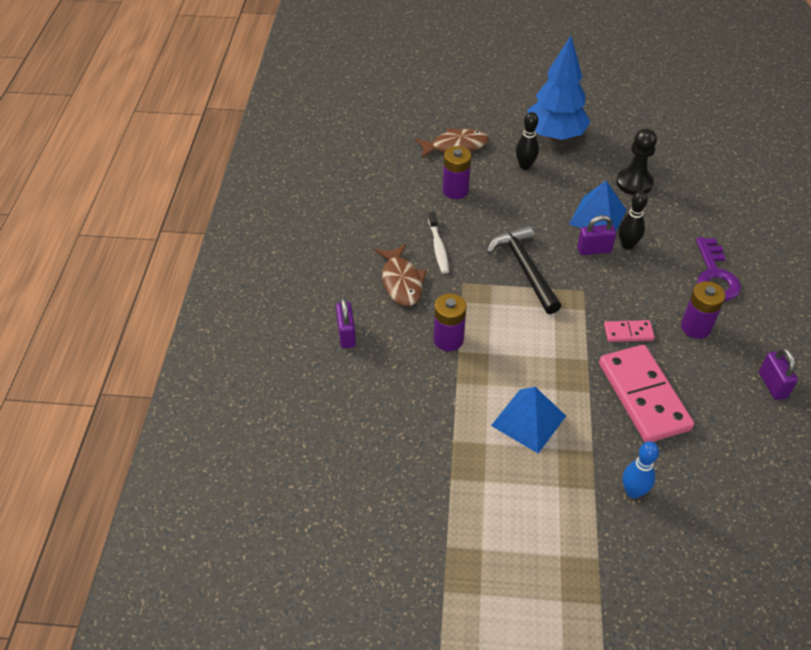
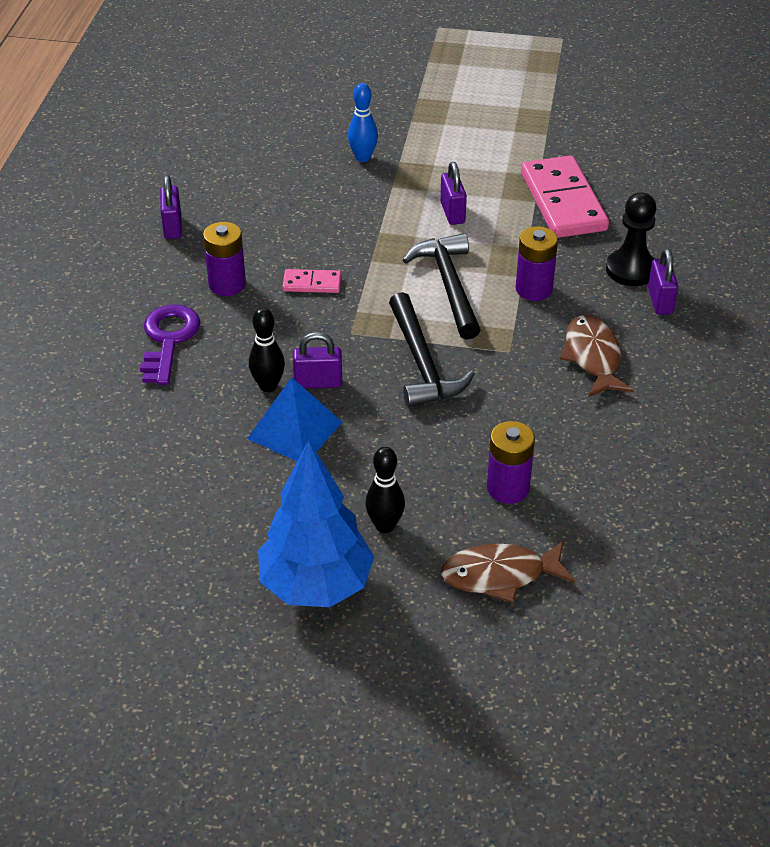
camera: 175 degrees left, 5 degrees down
(438, 247) = (540, 399): white toothbrush -> none
(517, 338) = (449, 286): none -> black hammer
(528, 420) = (452, 213): blue pyramid -> purple padlock
(634, 183) = (215, 482): black pawn -> black pawn (631, 270)
(643, 396) = (321, 225): pink domino -> pink domino (563, 201)

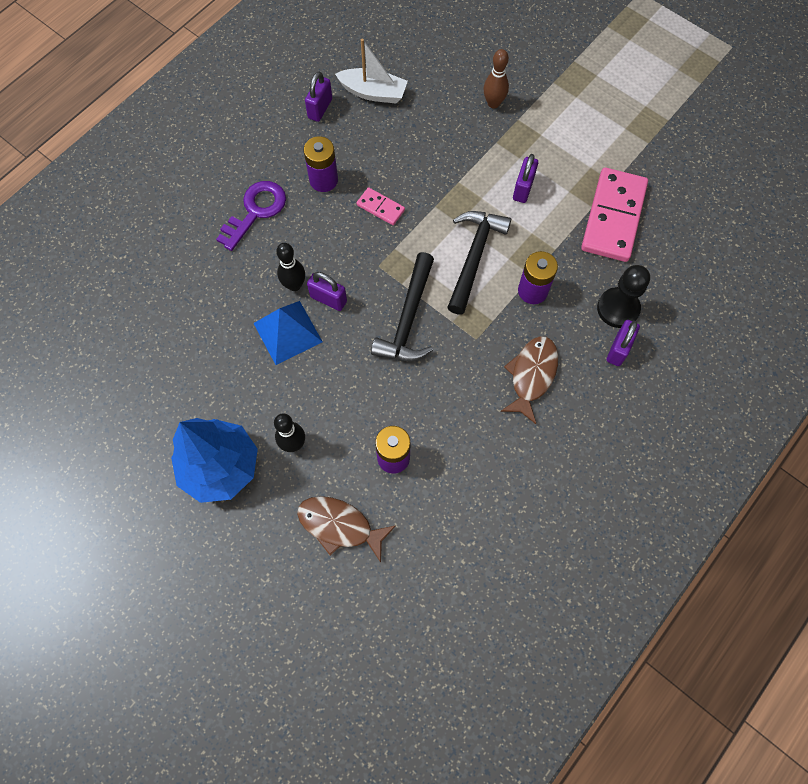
camera: 30 degrees right, 25 degrees up
(223, 193) = (373, 93): none -> white boat
(363, 157) = (493, 103): blue bowling pin -> brown bowling pin

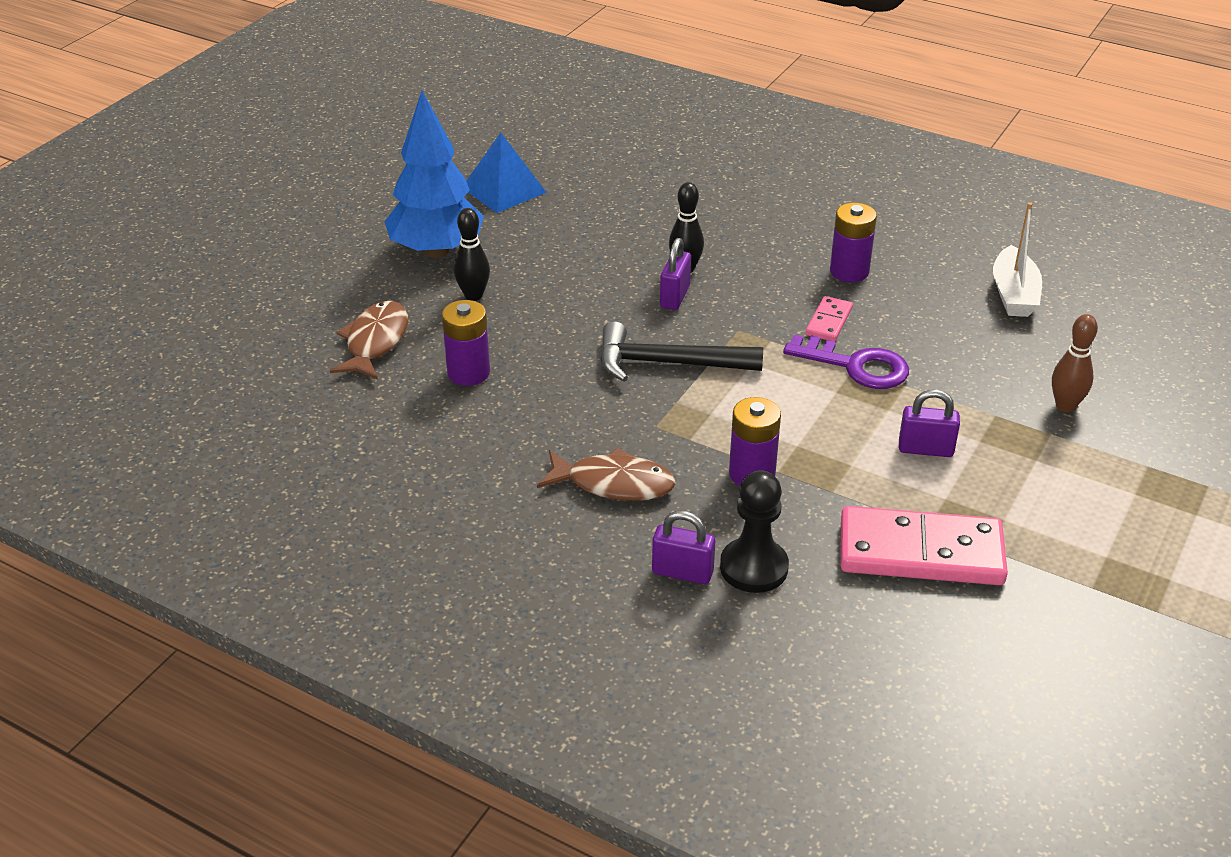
camera: 80 degrees right, 30 degrees down
(255, 211) = (778, 228): purple key -> purple key (856, 366)
(287, 332) = (618, 272): blue pyramid -> blue pyramid (503, 190)
(320, 108) = (960, 255): purple padlock -> none
(474, 257) = (785, 412): black hammer -> none

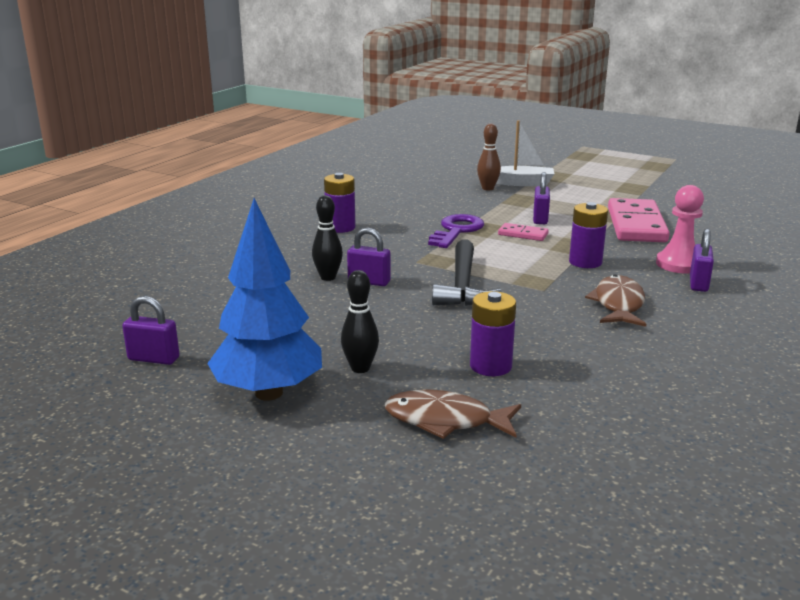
camera: 90 degrees left, 15 degrees down
(503, 190) = (154, 359): blue pyramid -> purple padlock
(754, 567) = (679, 264): black pawn -> pink pawn
(829, 322) = (404, 235): pink domino -> pink domino (523, 234)
(1013, 294) = (373, 191): white boat -> white boat (522, 183)

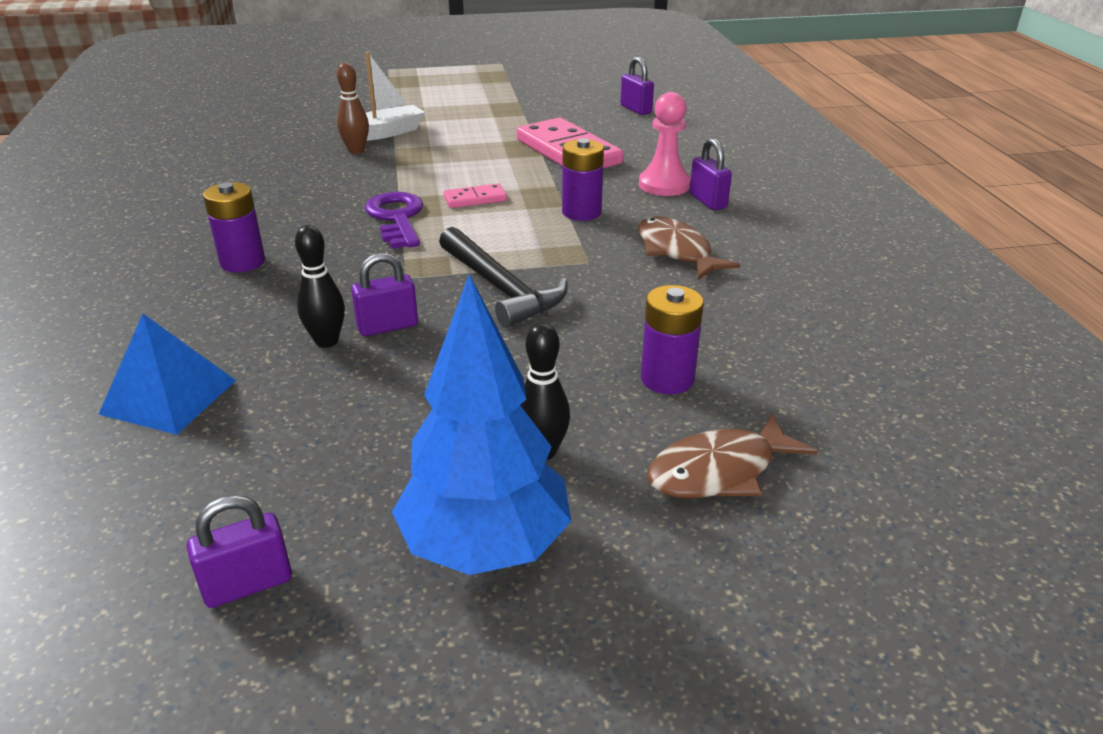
camera: 40 degrees left, 10 degrees up
(224, 274) = (168, 397): none -> blue pyramid
(540, 219) = (467, 173): purple padlock -> purple padlock (636, 109)

